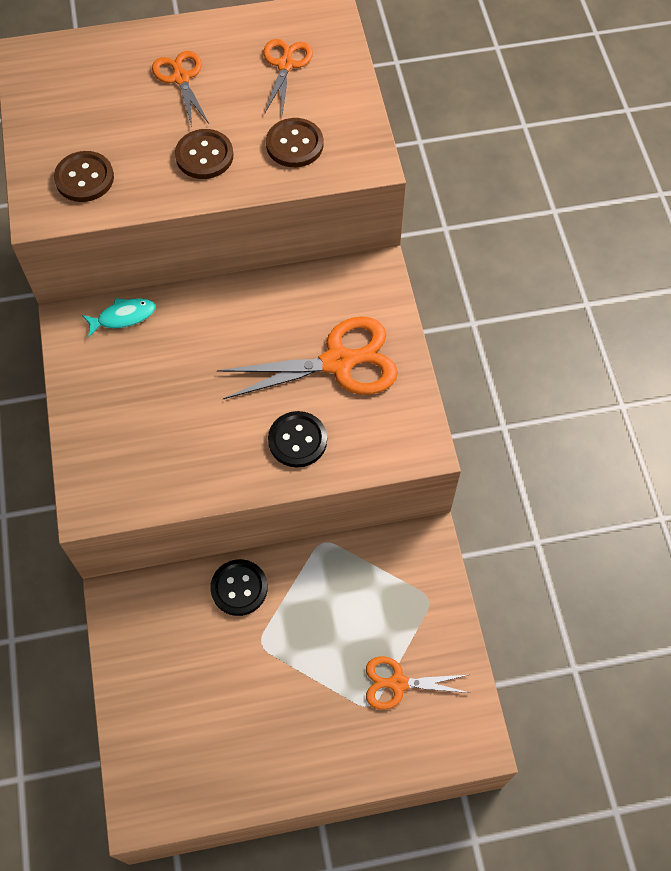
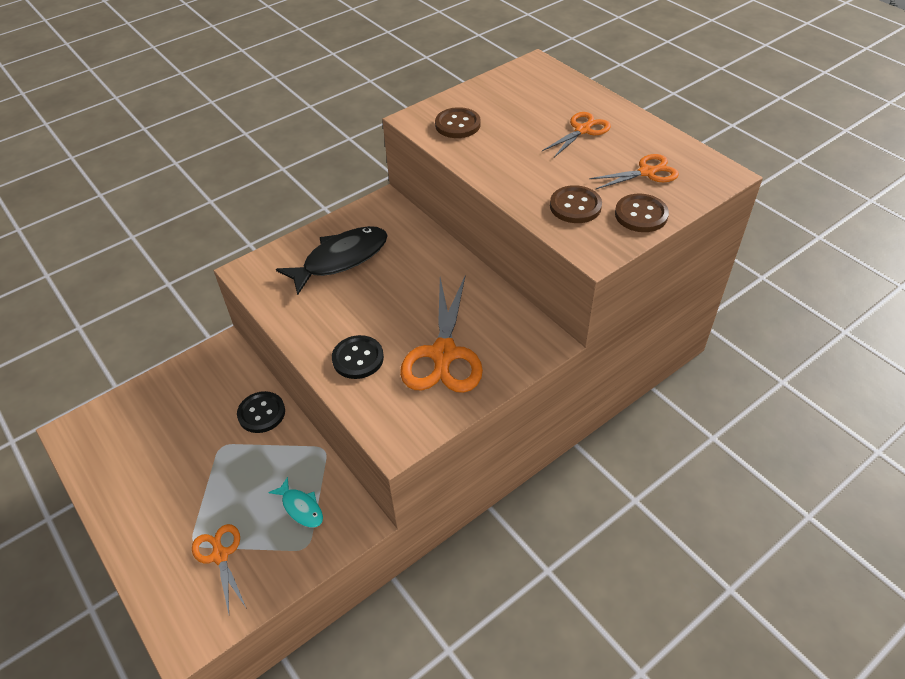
camera: 65 degrees right, 15 degrees down
(123, 317) = (405, 224): turquoise fish -> turquoise fish (301, 507)
(136, 402) = (341, 259): none -> black fish
(204, 156) = (523, 167): brown button -> brown button (641, 215)
(338, 362) = (443, 354): orange scissors -> orange scissors turned 45 degrees clockwise

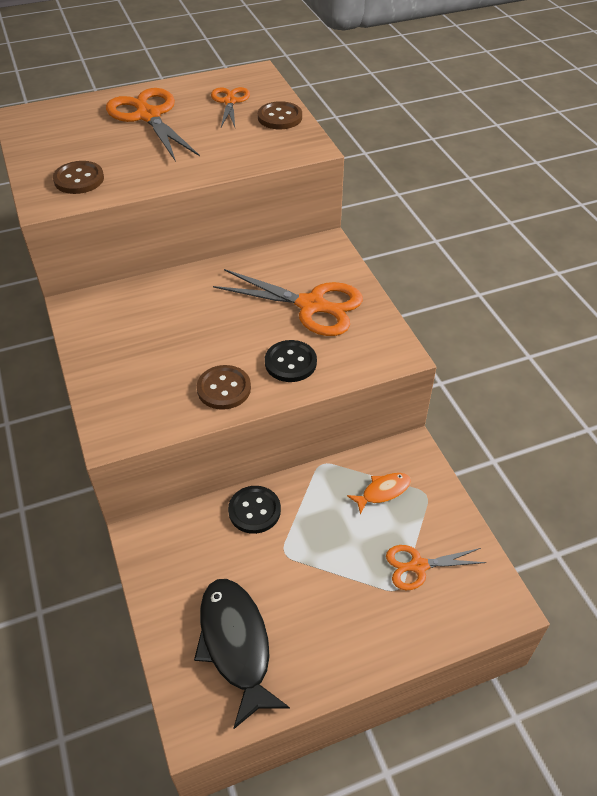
camera: 75 degrees left, 0 degrees up
(301, 507) = (383, 491): turquoise fish -> orange fish
(341, 259) = (142, 353): black fish -> black fish (236, 644)
(575, 206) = (249, 143): brown button -> brown button (224, 389)
(582, 130) = (148, 116): orange scissors -> orange scissors, size x1.73

